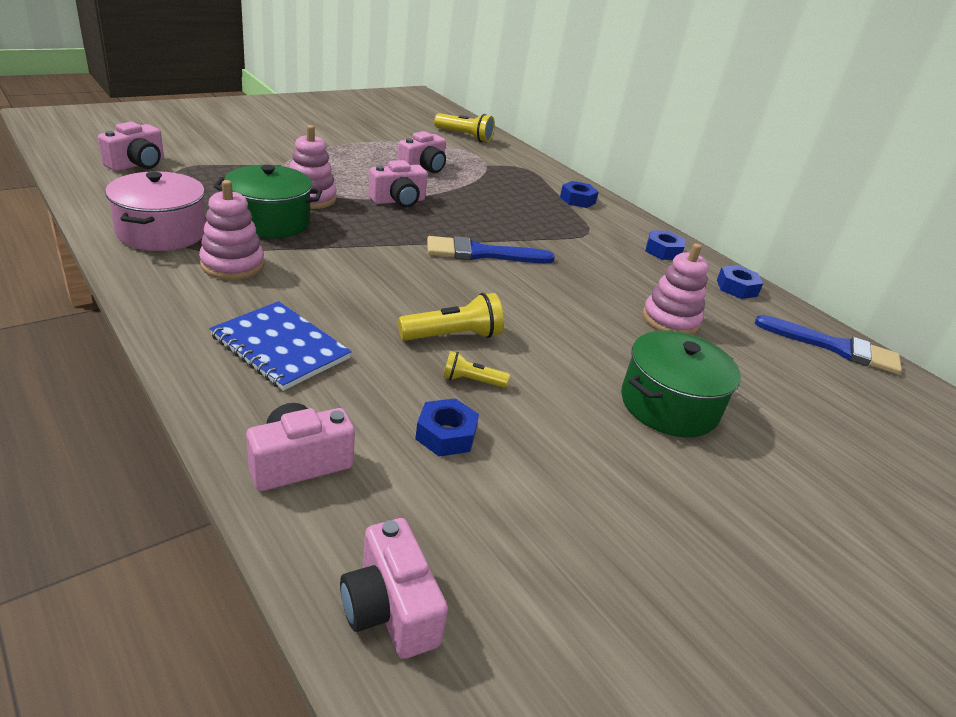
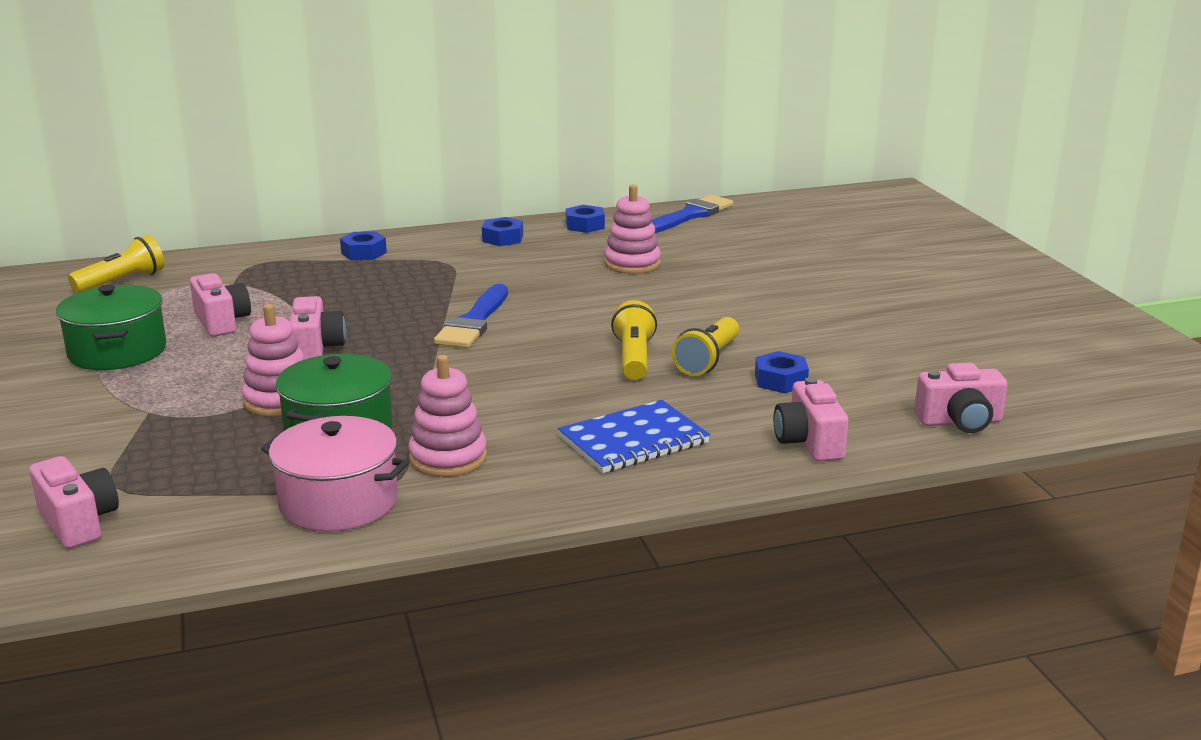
camera: 65 degrees left, 10 degrees down
(471, 381) = (708, 360): yellow flashlight -> yellow flashlight, size x1.69
(669, 405) = (755, 292): green pot -> green pot (117, 351)

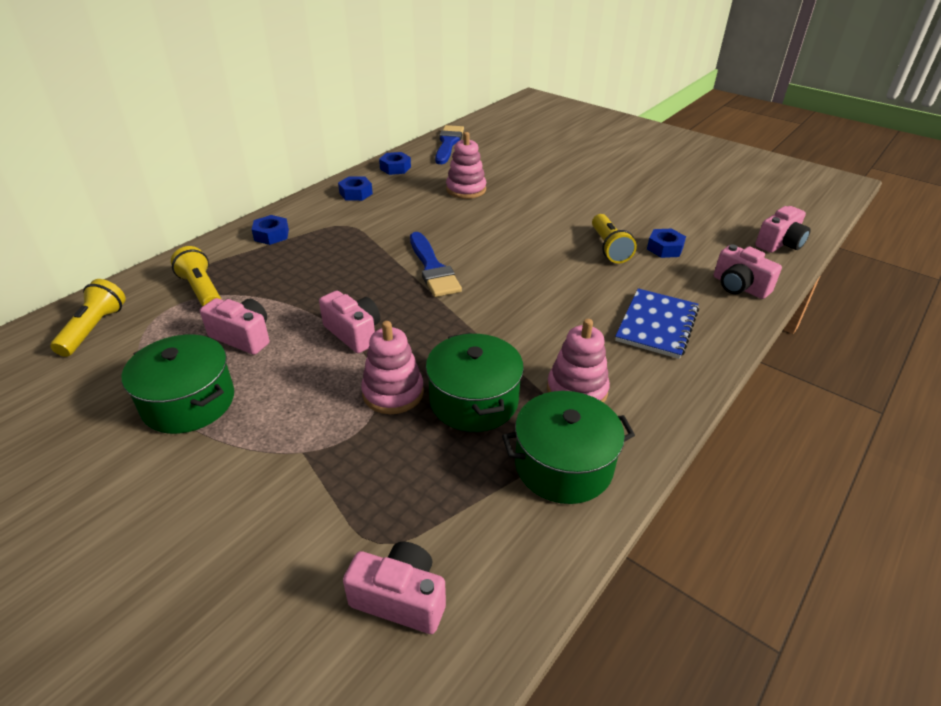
camera: 35 degrees left, 15 degrees up
(338, 502) = (563, 465): pink pot -> green pot
(634, 358) = (568, 261): yellow flashlight -> yellow flashlight (202, 290)

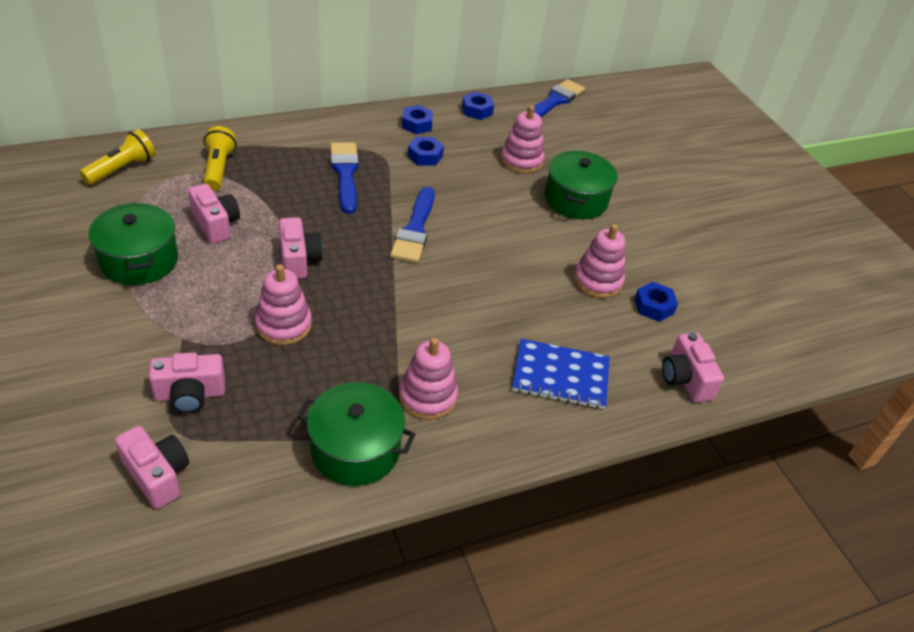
camera: 25 degrees right, 5 degrees up
(271, 235) = (311, 138): blue nut -> blue nut (425, 156)
(329, 250) = (345, 173): none -> blue brush
(474, 400) = (338, 363): green pot -> green pot (576, 200)
(609, 248) = (597, 281): yellow flashlight -> pink stacking toy
(657, 325) = (560, 376): blue notebook -> blue notebook turned 45 degrees clockwise
(780, 243) = (785, 356): pink camera -> pink camera (190, 394)

